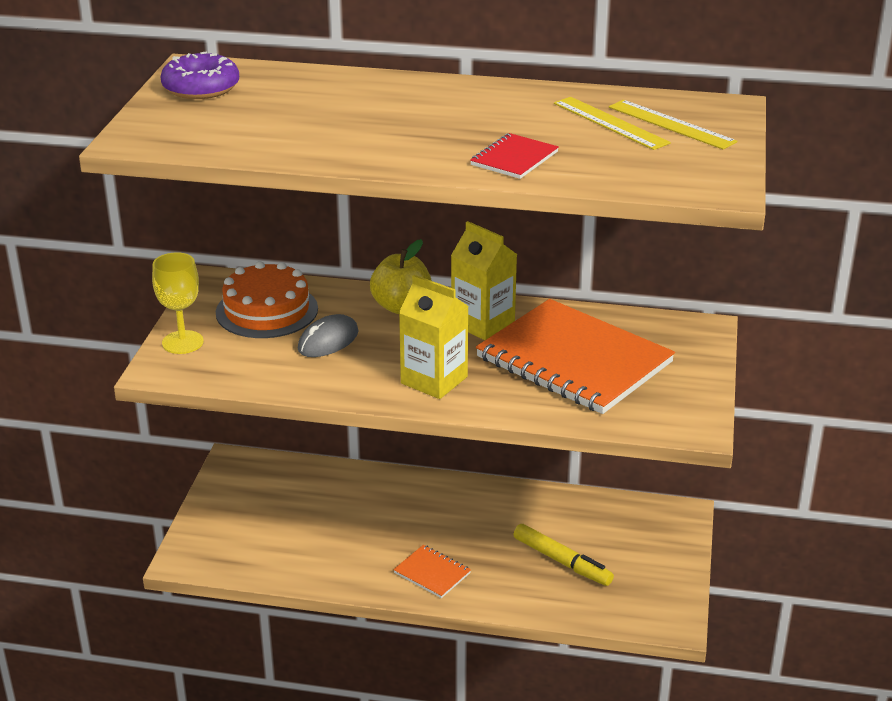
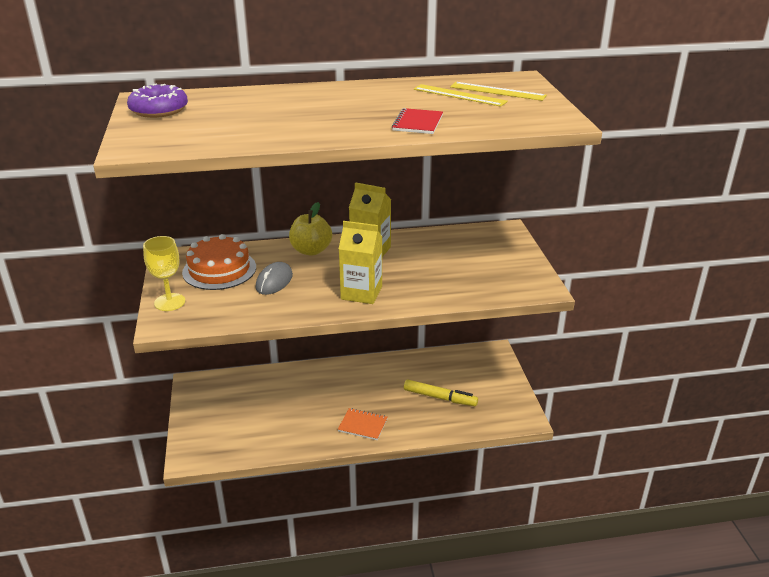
camera: 20 degrees left, 0 degrees up
(574, 360) = (442, 263): orange notebook -> none

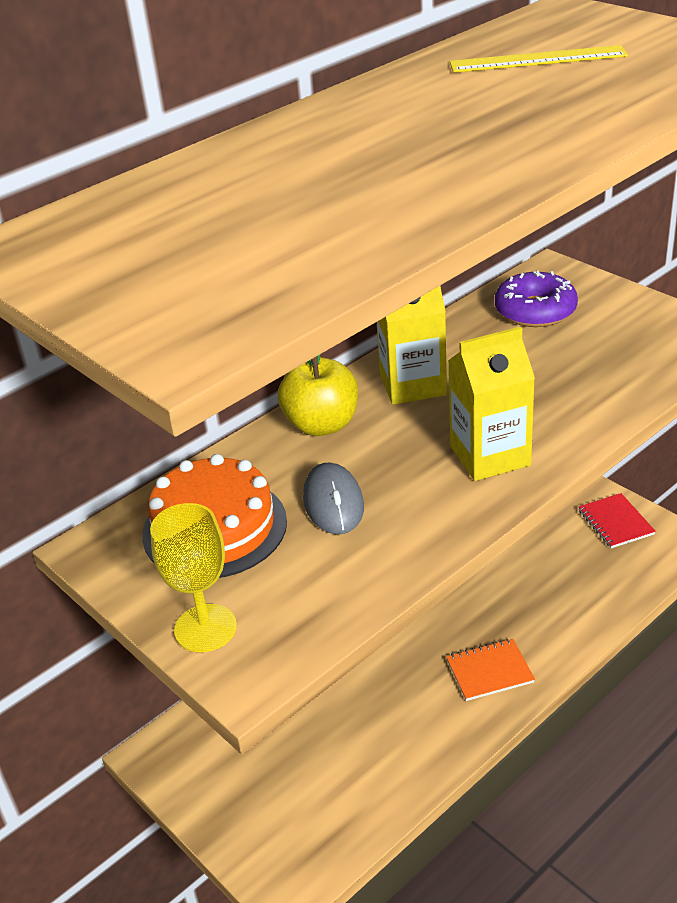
camera: 30 degrees left, 5 degrees up
(159, 110) = (89, 255): purple donut -> purple donut (535, 310)
(418, 123) = (571, 120): red notebook -> red notebook (615, 522)
(440, 398) = (546, 571): yellow marker -> none
(497, 91) = (575, 37): yellow ruler -> none

